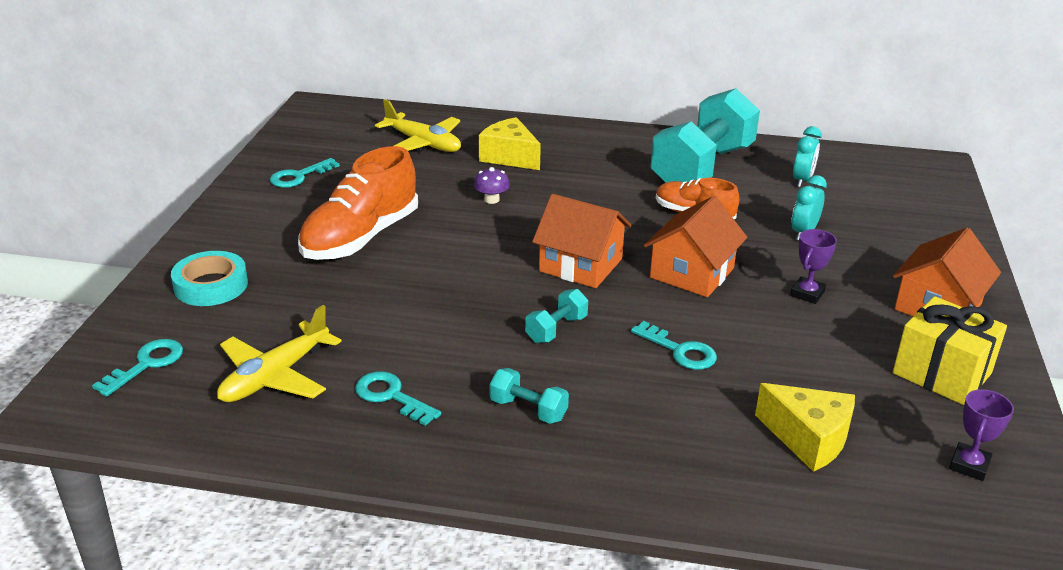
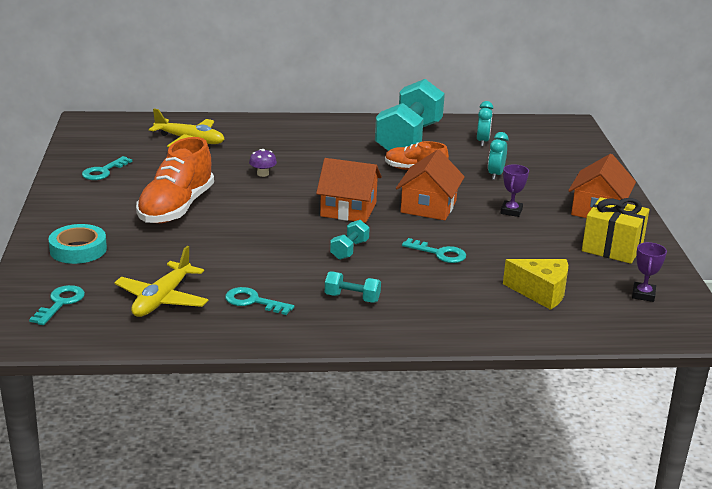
camera: 15 degrees left, 5 degrees down
(509, 157) = (262, 144): yellow cheese -> none

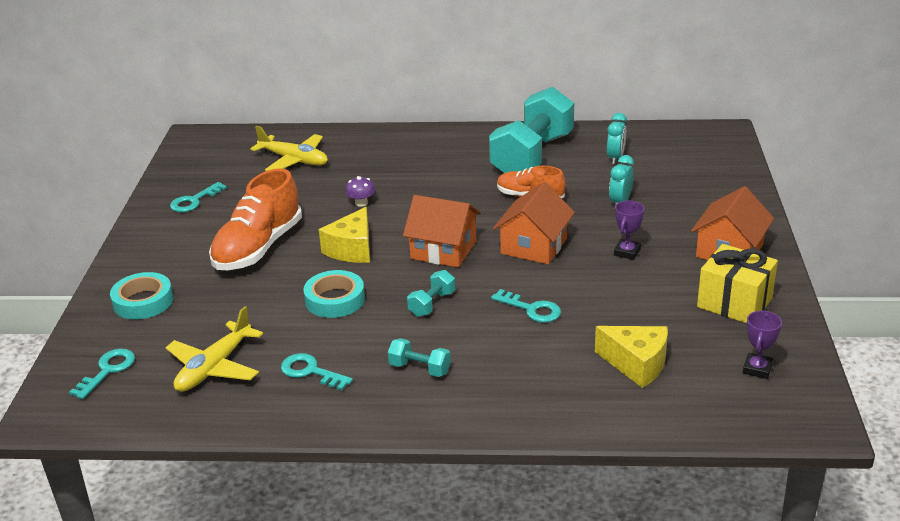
camera: 10 degrees right, 5 degrees up
(259, 247) = (335, 300): none -> turquoise tape
(264, 209) = (352, 249): none -> yellow cheese

